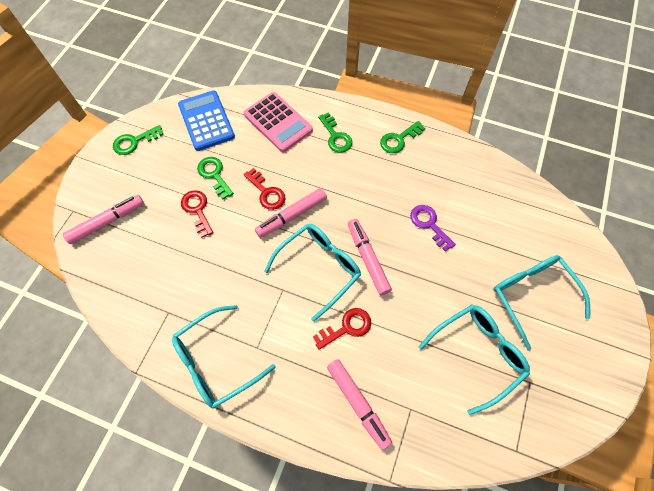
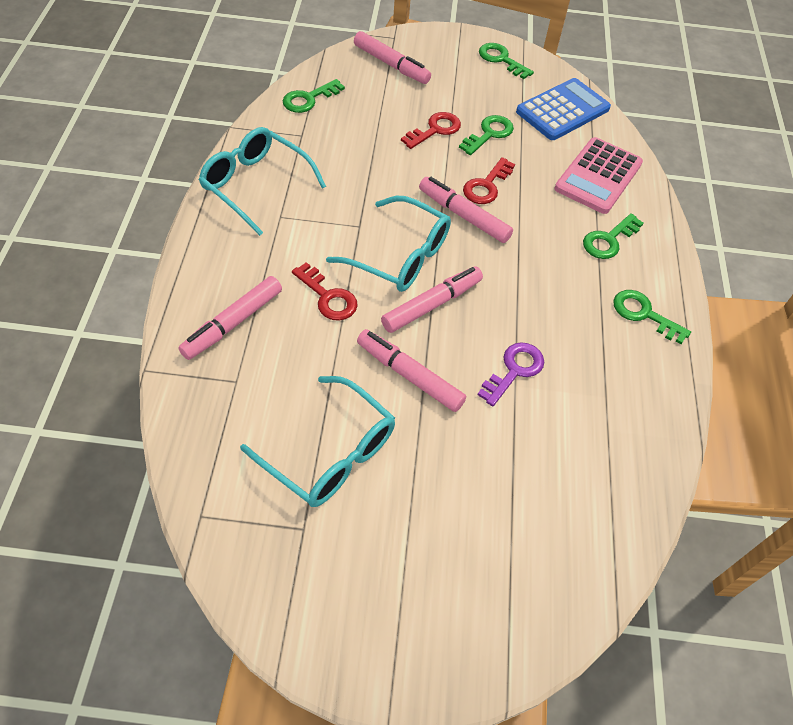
camera: 70 degrees right, 10 degrees down
(125, 297) = (308, 99): none -> green key
(424, 288) = (410, 376): none -> pink marker
(532, 296) = (444, 524): turquoise glasses -> none

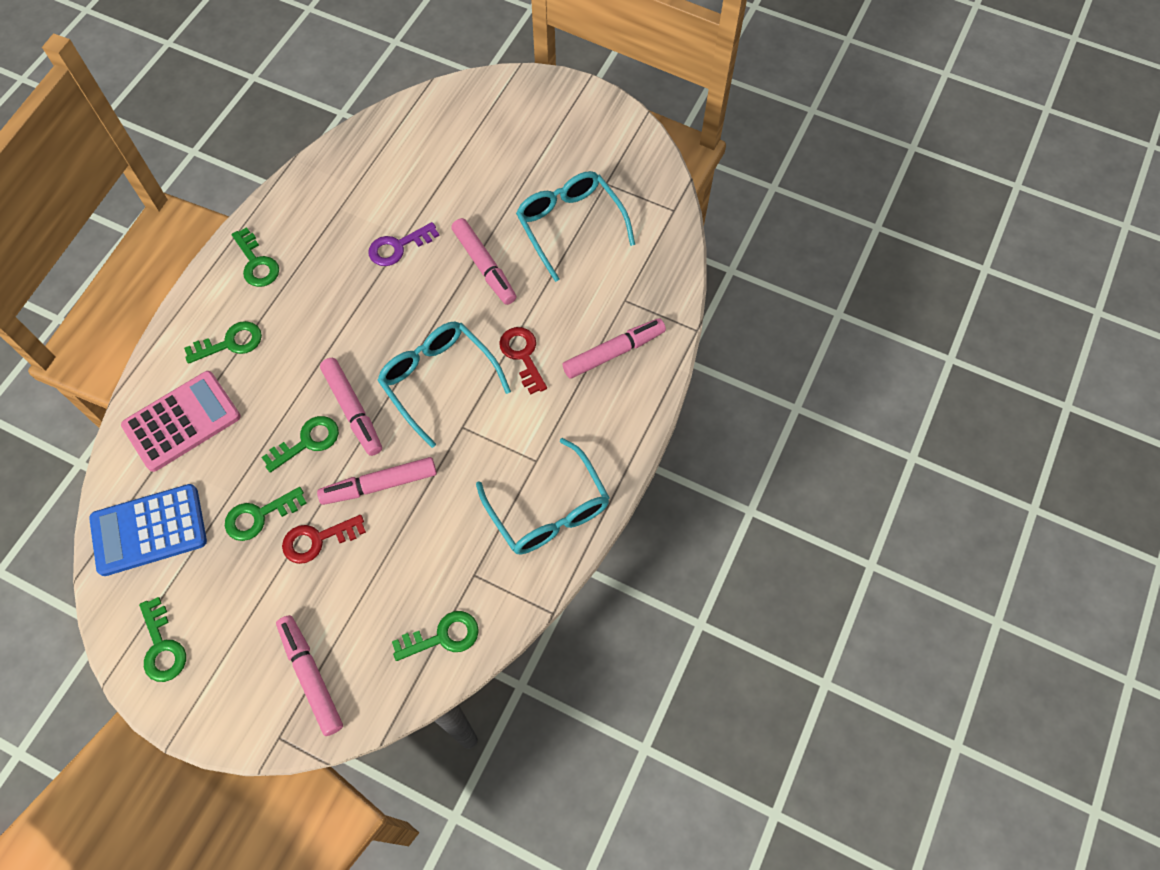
camera: 155 degrees left, 10 degrees up
(431, 305) = (435, 322): pink marker -> pink marker (380, 485)
(486, 186) = (307, 441): red key -> green key

